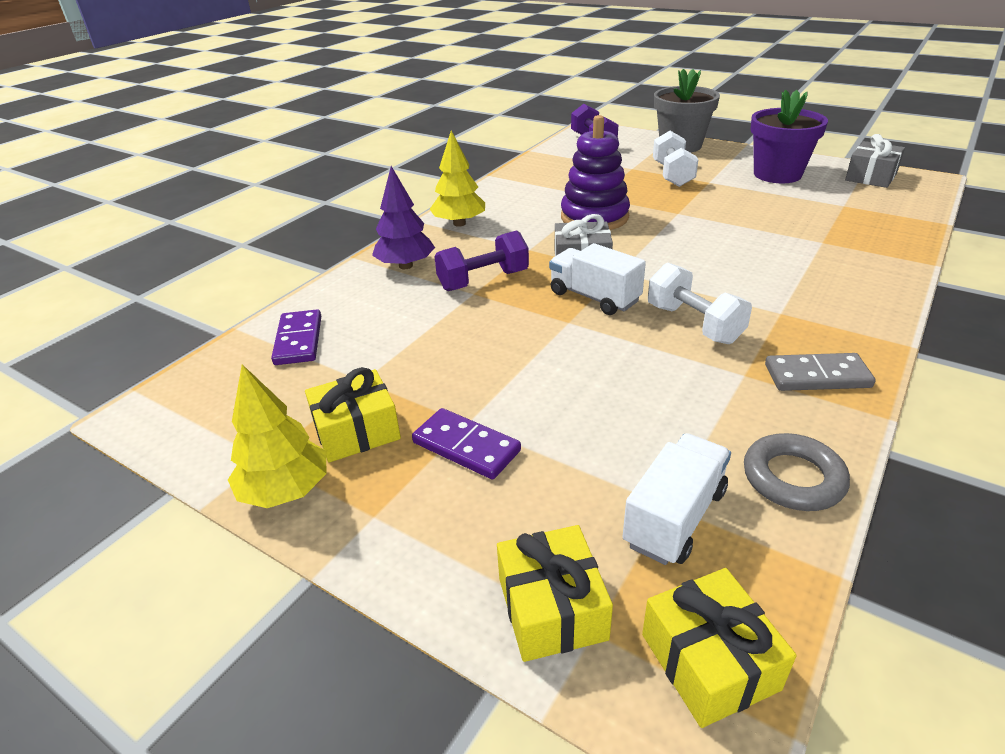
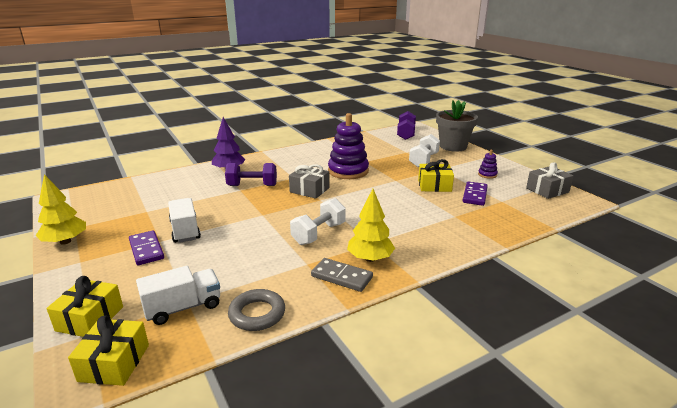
camera: 25 degrees right, 10 degrees down
(298, 340) = (145, 188): purple domino -> purple domino (474, 195)
(356, 431) = (117, 229): yellow gift -> yellow gift (434, 185)
(459, 223) = (279, 157): yellow tree -> yellow tree (370, 258)
(594, 297) = (290, 207): white truck -> white truck (185, 230)
(694, 324) = (319, 234): white dumbbell -> white dumbbell turned 45 degrees clockwise
(777, 174) = (487, 175): purple flower pot -> purple stacking toy

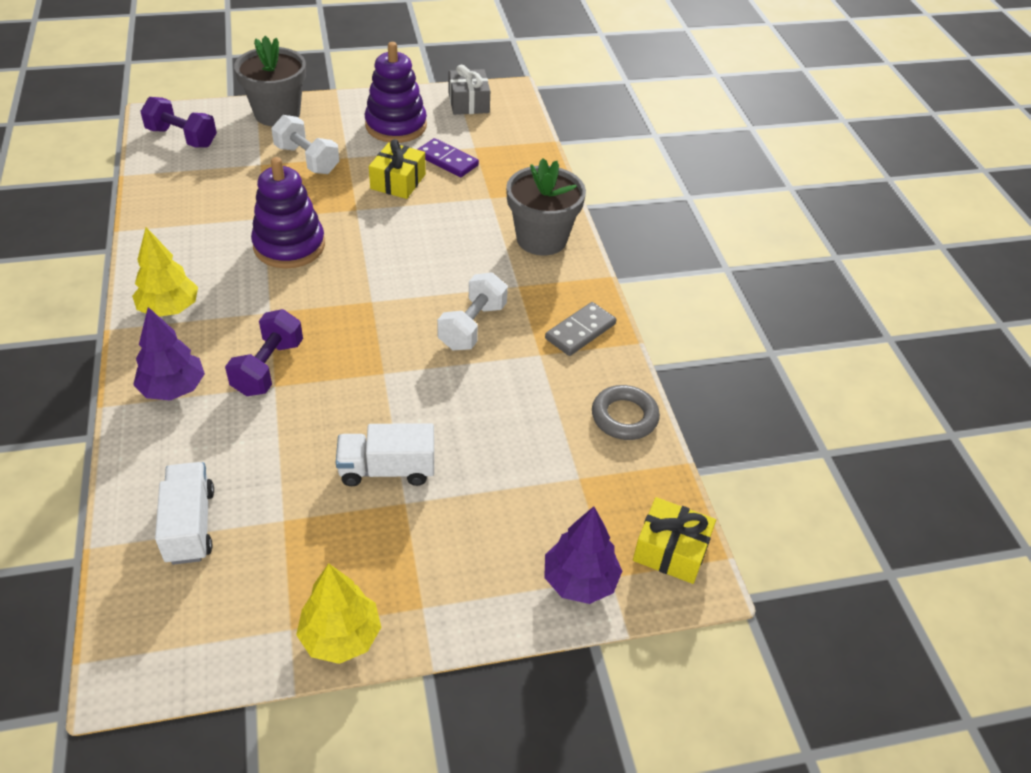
camera: 75 degrees left, 20 degrees up
(90, 318) = (579, 581): yellow gift -> purple tree
(146, 249) = (425, 520): purple domino -> none
(183, 308) = (589, 483): white truck -> white truck (190, 525)
(309, 190) = (331, 304): grey gift -> none
(319, 234) = (472, 326): white dumbbell -> white dumbbell turned 60 degrees clockwise
(370, 258) = (552, 297): yellow tree -> yellow tree (169, 309)
(431, 243) = (541, 239): none -> grey flower pot
(487, 175) = (396, 126): purple stacking toy -> purple stacking toy, size x2.25

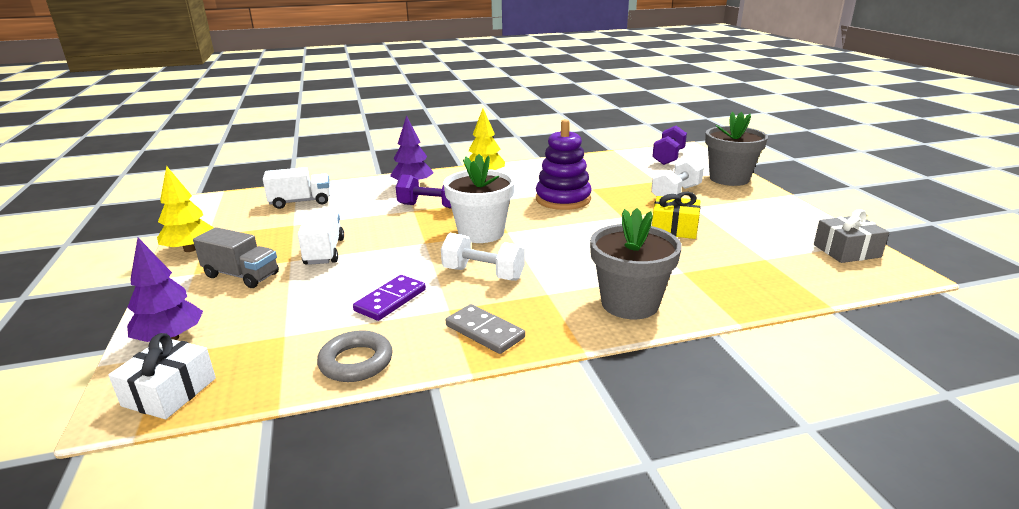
camera: 90 degrees right, 20 degrees down
(369, 323) = (481, 233): none -> white flower pot
(396, 126) = (761, 221): purple stacking toy -> none
(438, 548) = (241, 275): none -> grey truck
(447, 160) = (727, 247): purple domino -> purple domino (390, 300)
(671, 550) = (169, 392): yellow gift -> white gift

